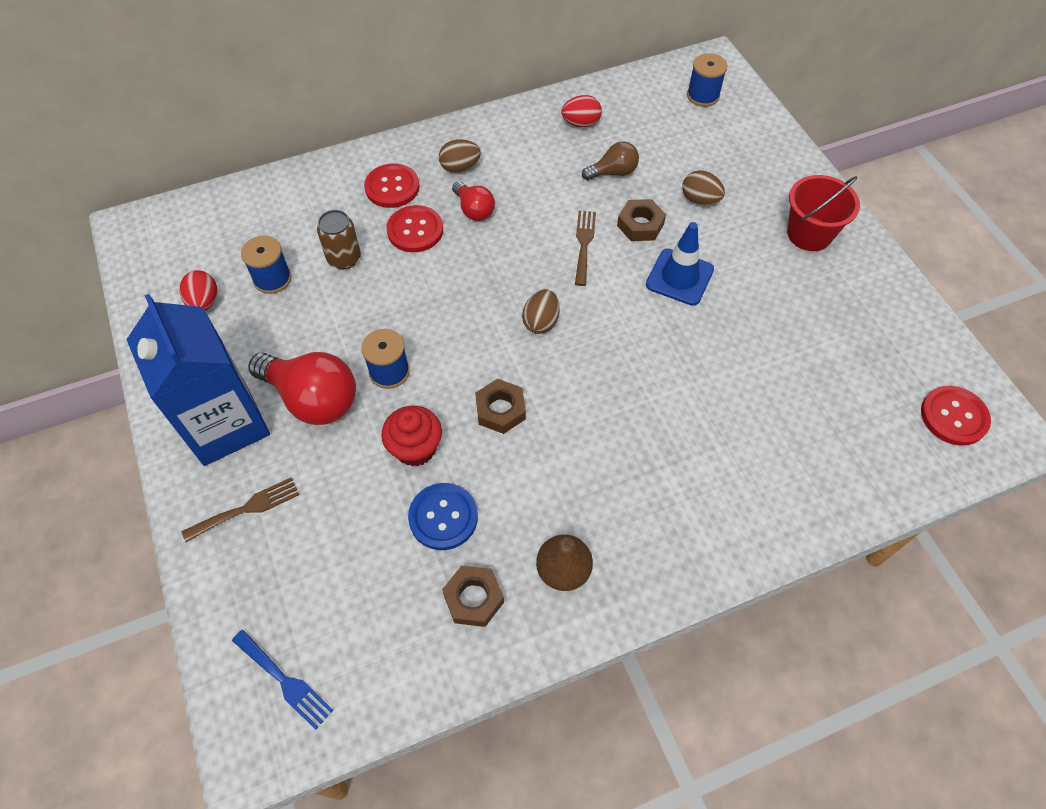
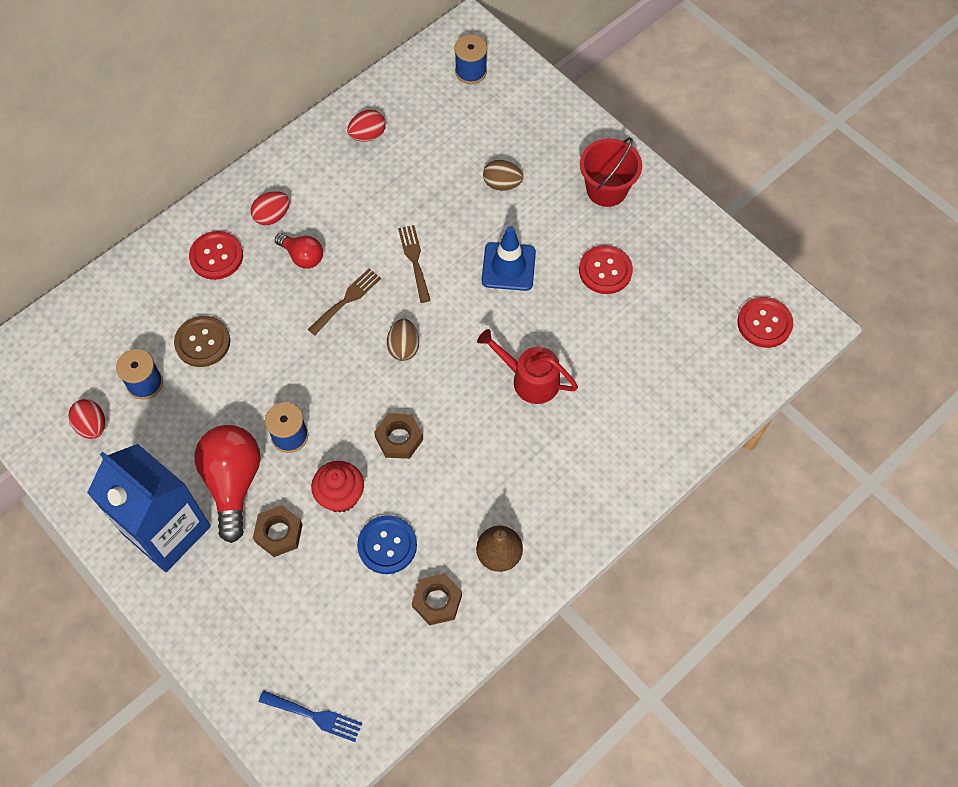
camera: 20 degrees left, 5 degrees up
(247, 508) = (220, 594): brown fork -> brown fork (347, 299)
(312, 399) = (233, 483): red light bulb -> red light bulb turned 105 degrees counterclockwise
(344, 258) = (202, 342): brown can -> brown button
(415, 230) = (256, 294): red button -> red button (605, 270)
(460, 167) = (272, 216): brown egg -> red egg
(613, 172) = (415, 179): brown light bulb -> none
(640, 225) = (458, 225): brown nut -> brown nut (279, 533)
(664, 394) = (530, 379): none -> red watering can

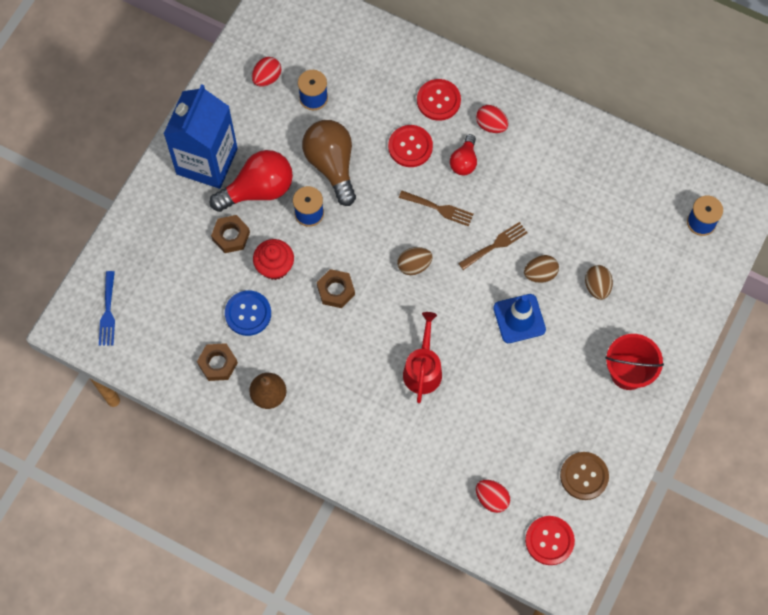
camera: 70 degrees right, 5 degrees up
(202, 342) = (362, 122): brown button -> brown button (584, 476)
(241, 391) = (332, 165): none -> brown light bulb
(367, 135) = (599, 165): red egg -> red egg (491, 499)
(466, 230) = (540, 274): none -> brown egg
(605, 270) = (547, 396): red button -> red button (410, 147)

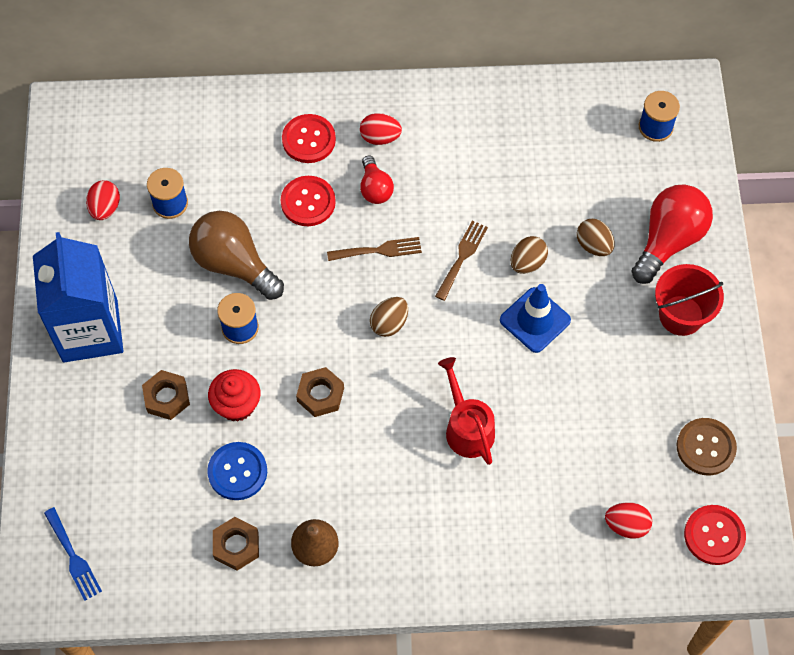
camera: 30 degrees left, 5 degrees down
(258, 190) = (167, 332): red light bulb -> red light bulb (668, 240)

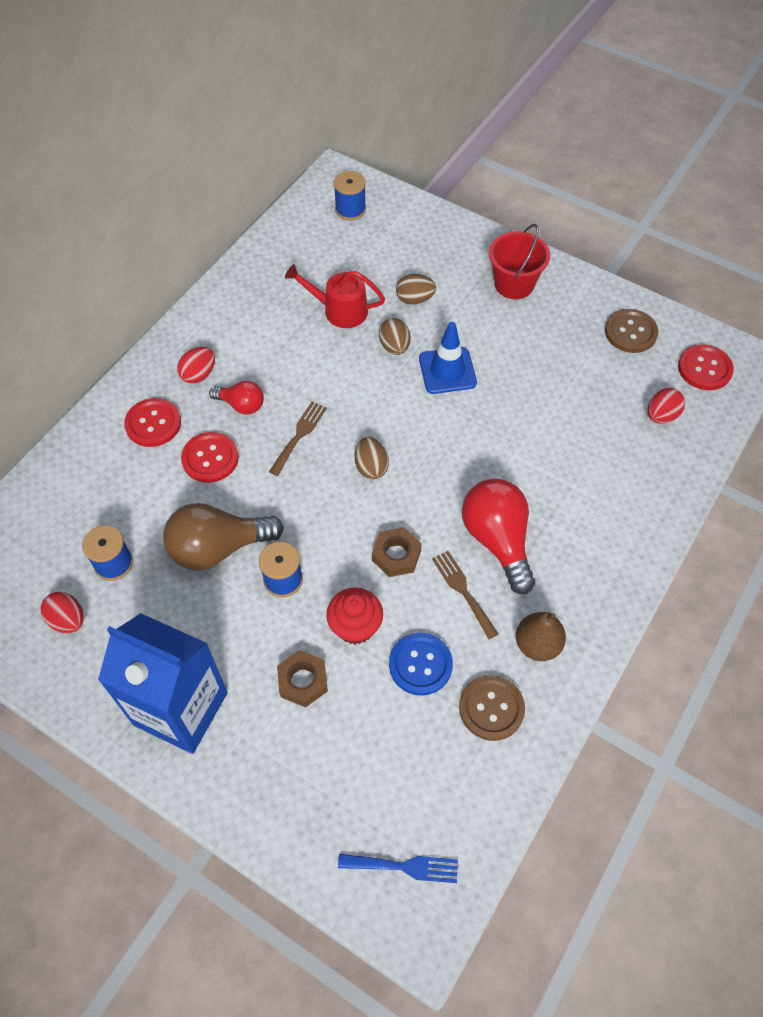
camera: 55 degrees left, 5 degrees down
(236, 545) = (491, 708): brown nut -> brown button
(462, 257) = (354, 384): brown fork -> brown fork (463, 590)
(467, 428) = (506, 469): red watering can -> red watering can (340, 310)
(668, 240) = (448, 256): red light bulb -> red light bulb (498, 540)

